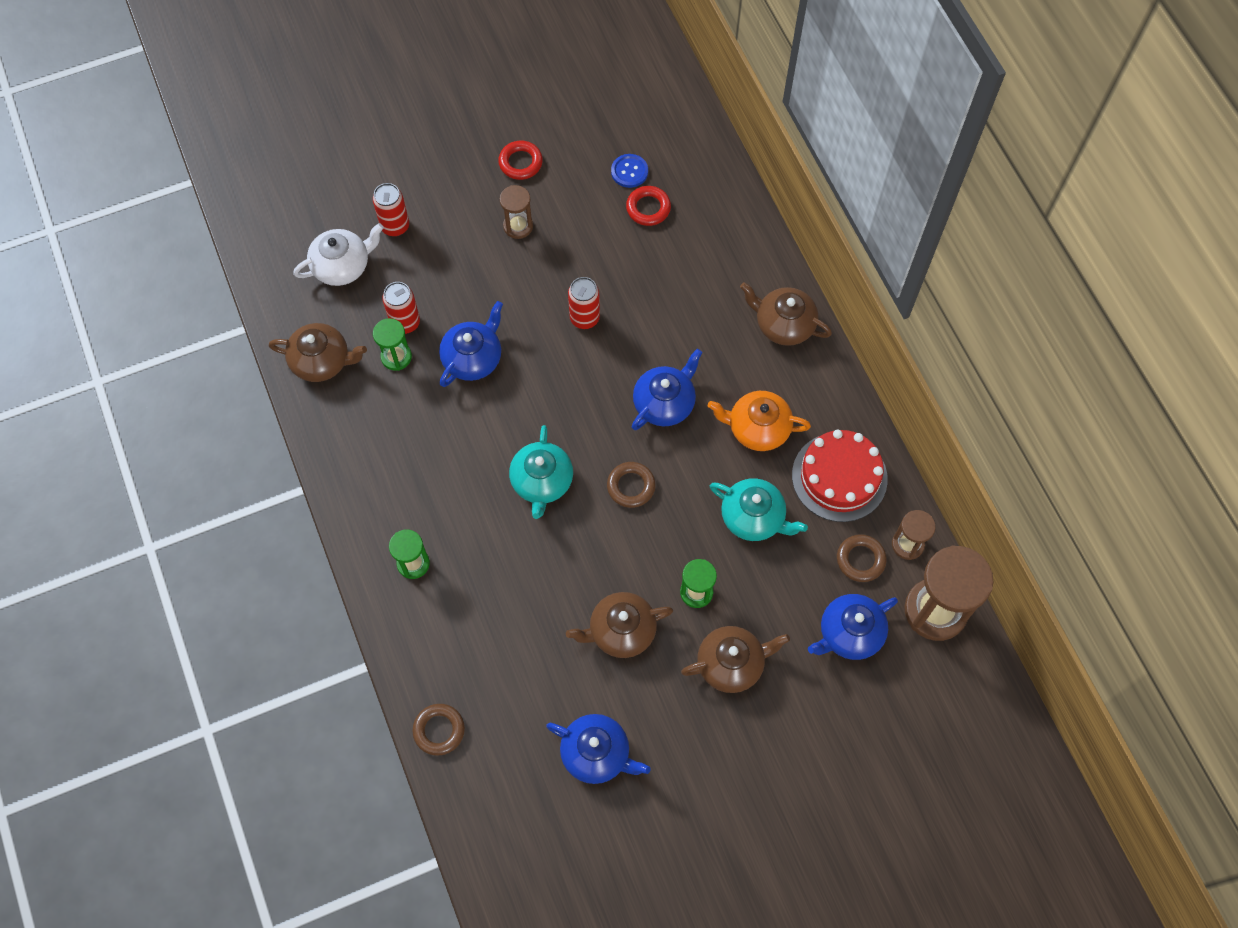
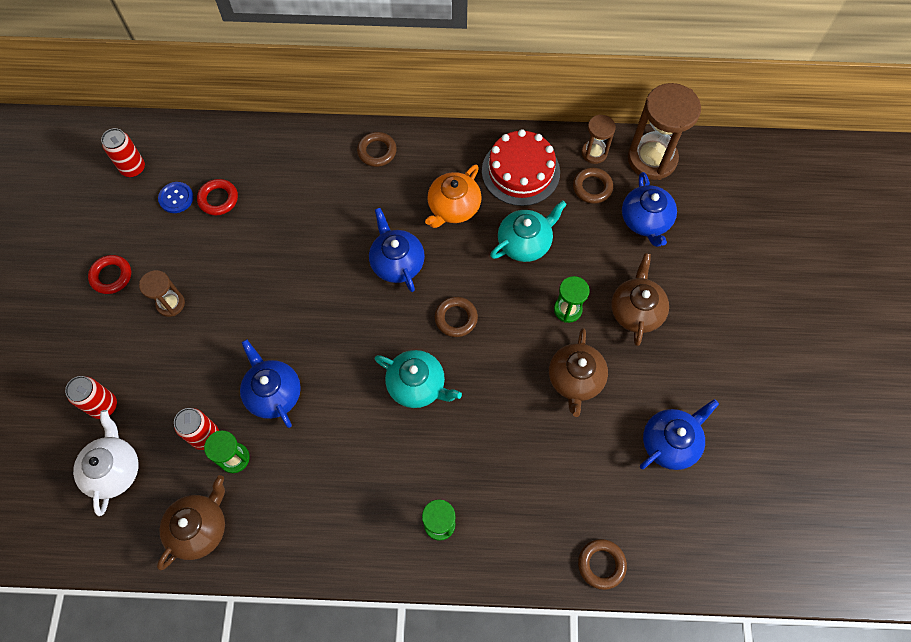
camera: 65 degrees left, 0 degrees up
(584, 318) = (288, 289): red can -> red can (133, 168)
(783, 324) = (377, 151): brown teapot -> brown ring

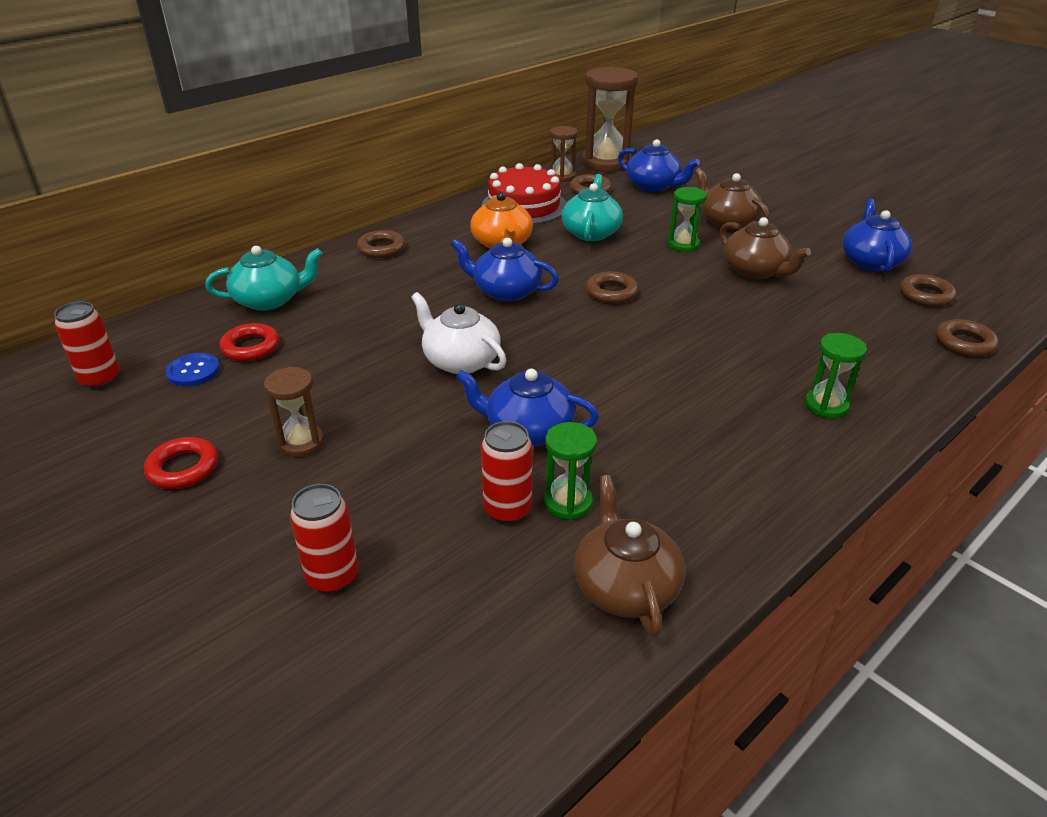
camera: 45 degrees left, 30 degrees down
(114, 469) = (434, 623): white teapot -> white teapot (460, 361)
(417, 385) = (650, 343): turquoise teapot -> turquoise teapot (269, 300)
(651, 506) = (925, 295): none -> brown ring

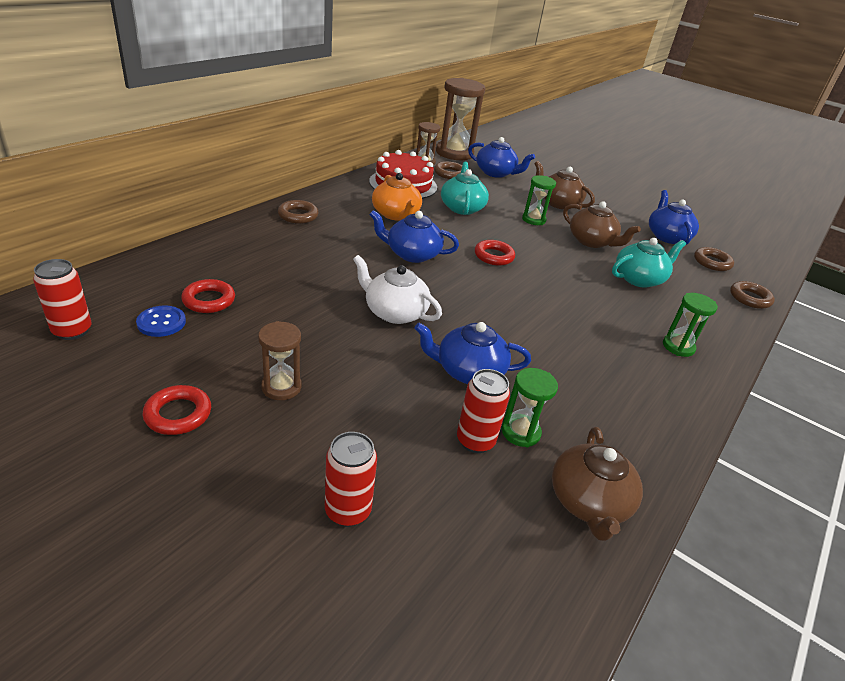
camera: 15 degrees left, 0 degrees up
(269, 300) = (213, 258): turquoise teapot -> turquoise teapot (639, 279)
(611, 292) = (494, 256): brown ring -> red ring
(625, 586) = (588, 502): brown teapot -> brown teapot turned 150 degrees counterclockwise

